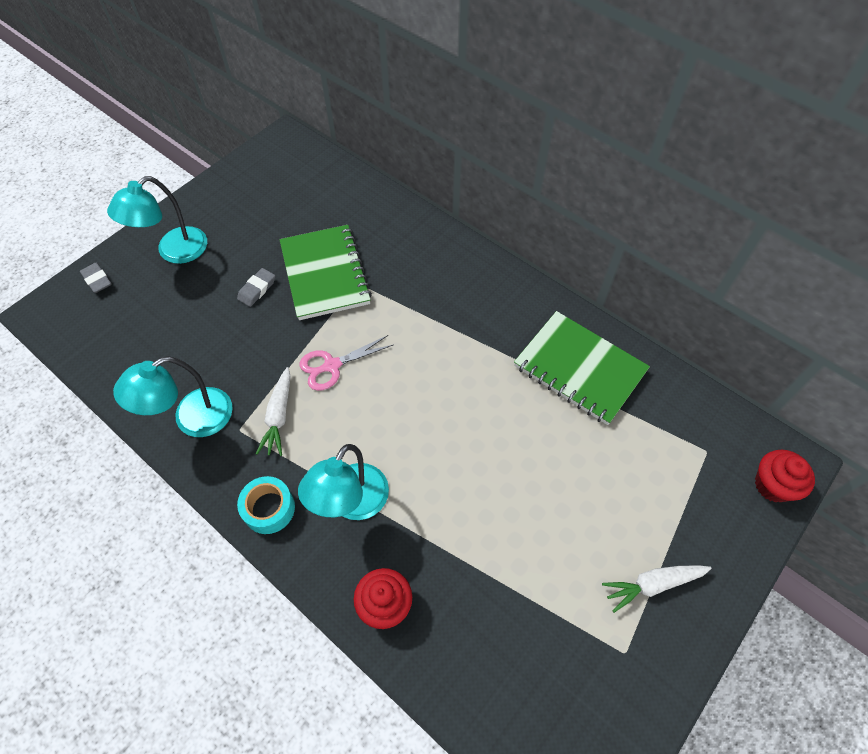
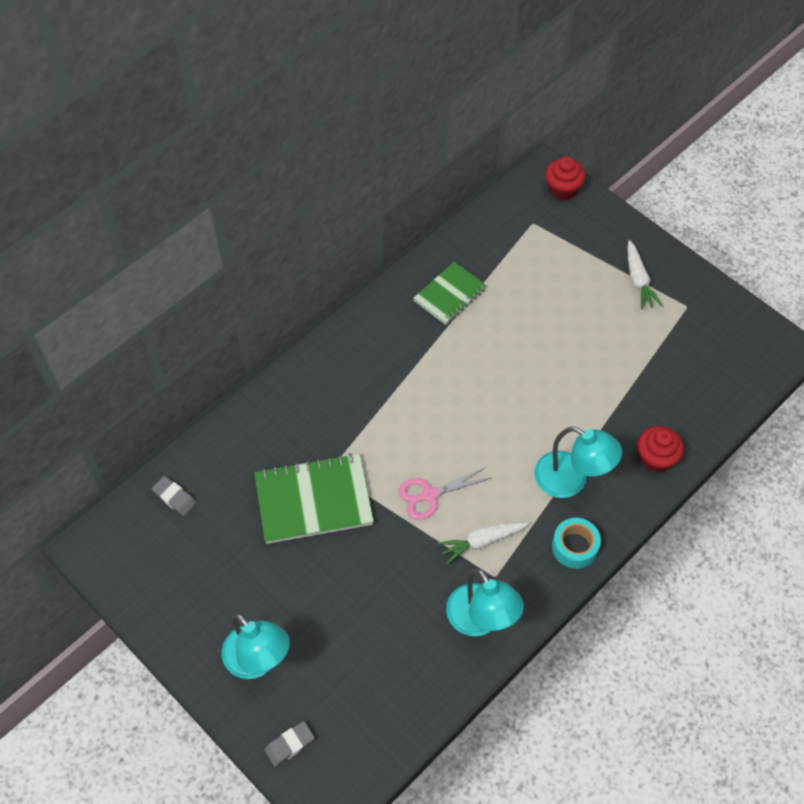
camera: 85 degrees left, 0 degrees up
(257, 289) = (326, 567): grey eraser -> grey eraser (174, 497)
(279, 416) = (482, 541): white carrot -> white carrot turned 150 degrees clockwise
(331, 366) = (429, 495): pink scissors -> pink scissors turned 90 degrees clockwise
(579, 369) = (449, 295): green notebook -> green notebook, size x0.63

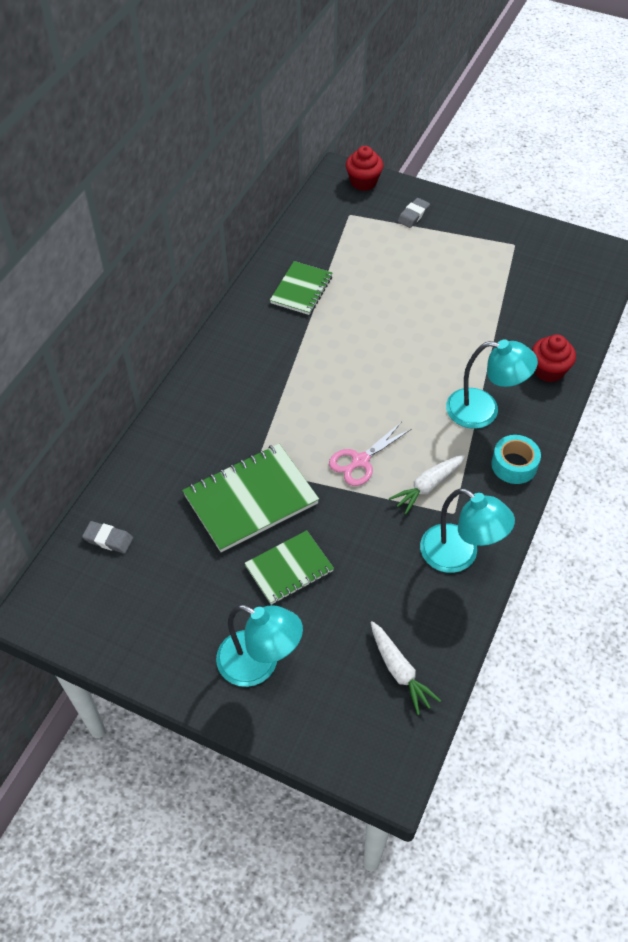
camera: 20 degrees left, 5 degrees down
(289, 745) = (325, 733): grey eraser -> grey eraser (413, 215)
(321, 580) = (289, 569): none -> green notebook
(638, 280) = (463, 235): white carrot -> white carrot (399, 671)

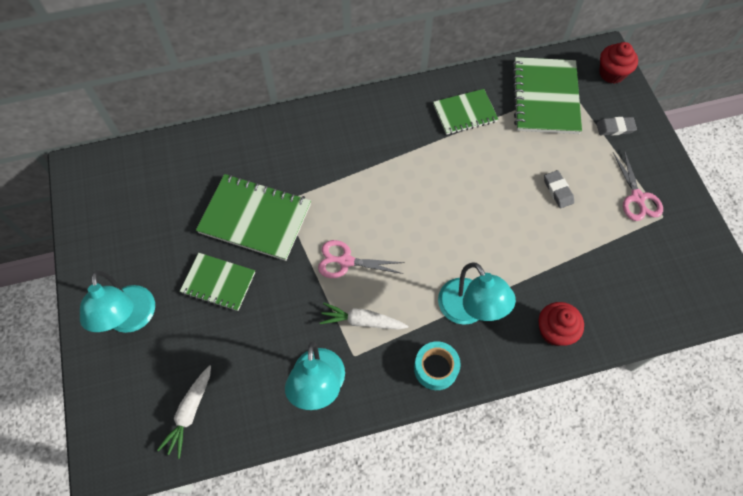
camera: 50 degrees right, 10 degrees up
(108, 539) = (159, 164): grey eraser -> grey eraser (558, 191)
(342, 233) = (545, 97): none -> green notebook
(485, 246) = (637, 198): none -> pink scissors

